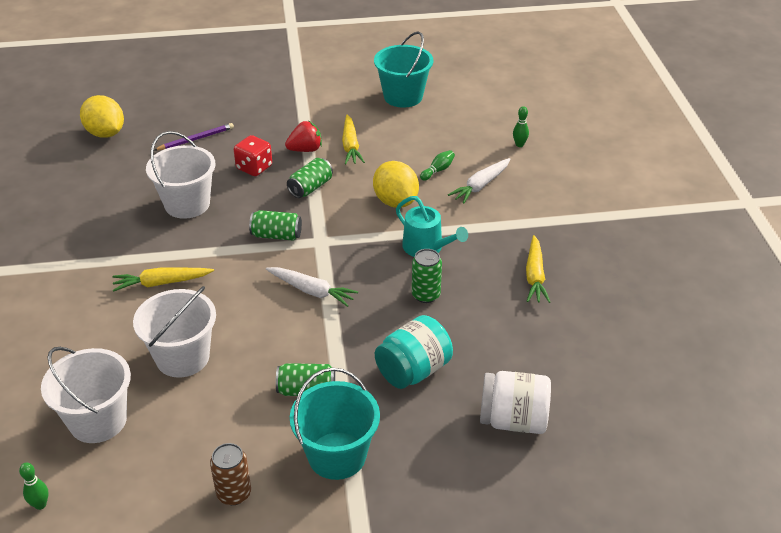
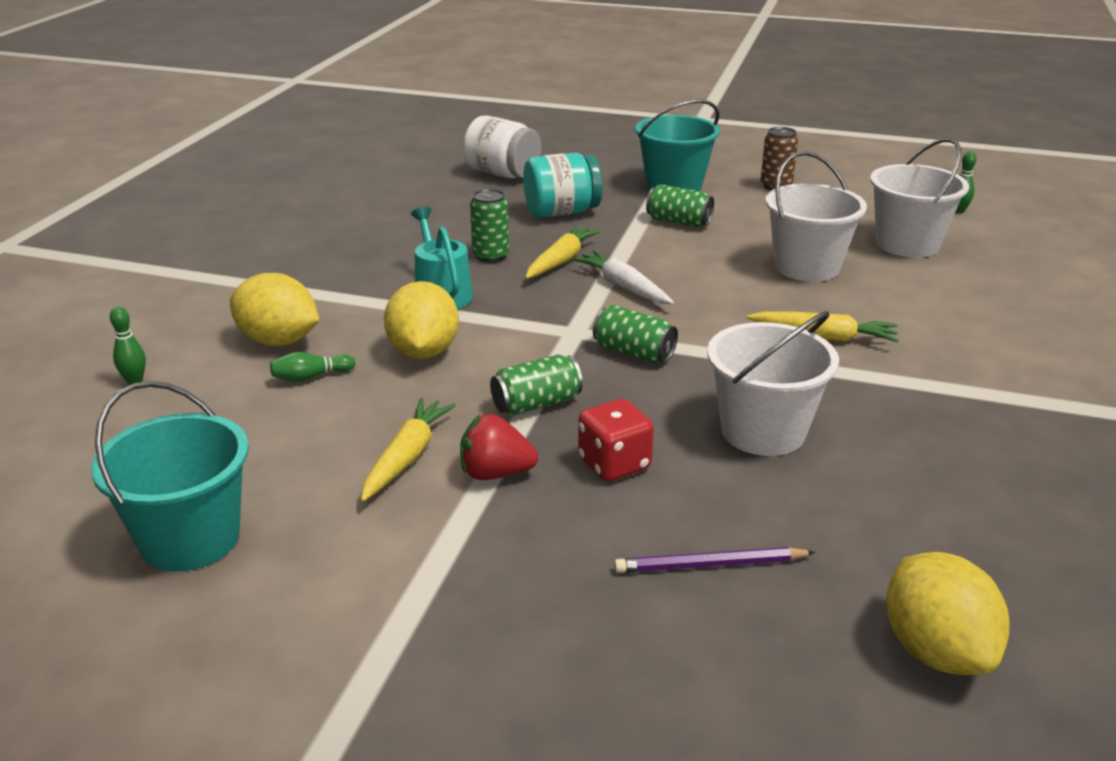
camera: 155 degrees left, 10 degrees down
(480, 185) = (278, 341): white carrot -> yellow lemon
(534, 276) = (351, 244): yellow carrot -> yellow carrot (561, 261)

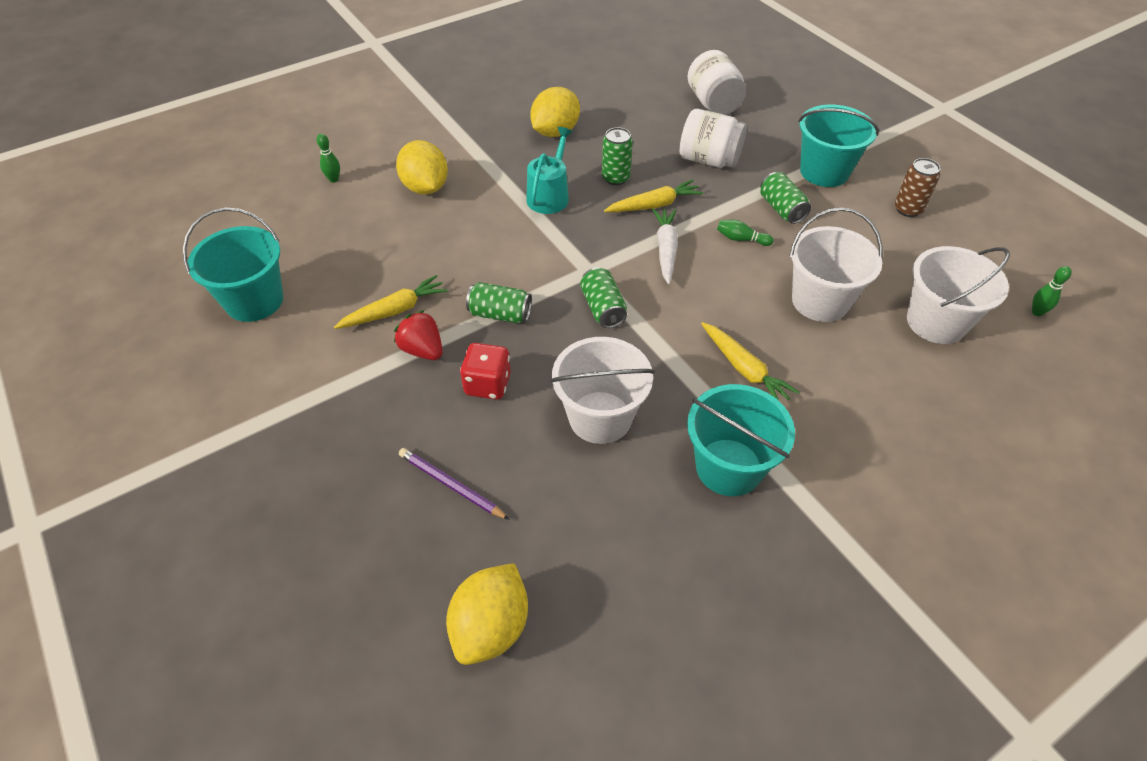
camera: 40 degrees right, 20 degrees up
(311, 377) = (412, 224): green bowling pin -> green bowling pin (741, 239)
(423, 352) = (487, 238): yellow lemon -> yellow lemon (555, 132)
(561, 212) = (709, 160): turquoise jar -> white jar
(922, 407) = (728, 467): none -> turquoise bucket

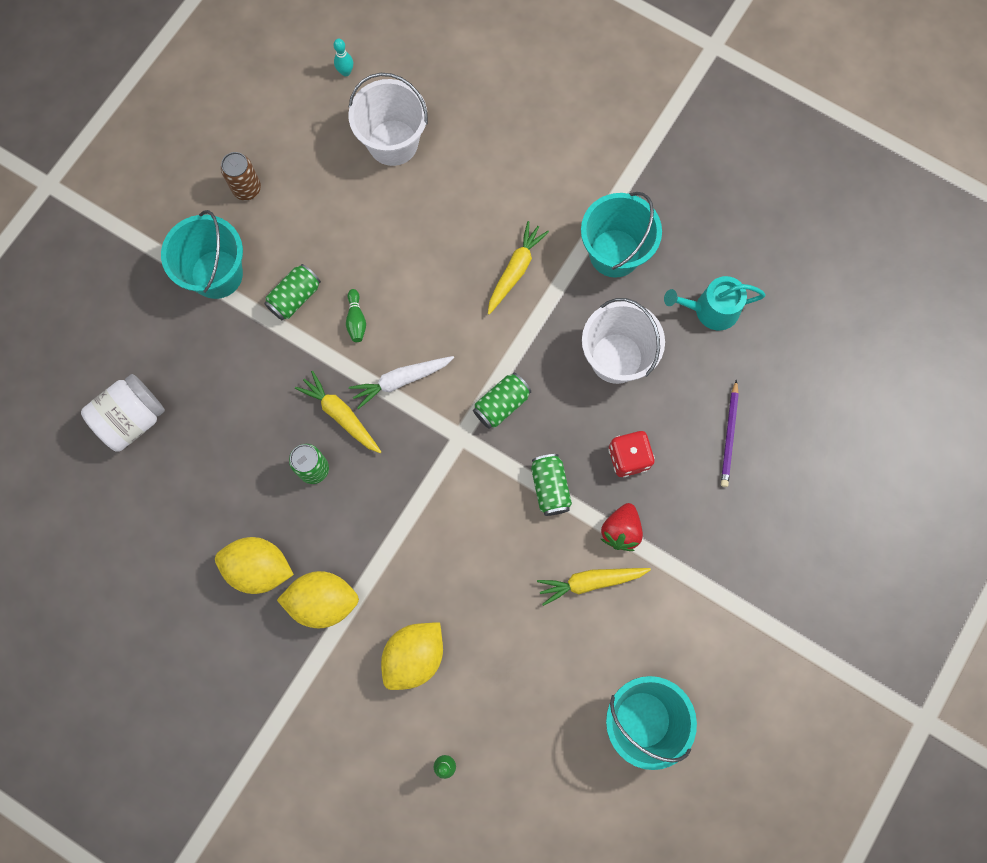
camera: 115 degrees left, 25 degrees up
(395, 310) = (590, 582): yellow carrot -> yellow carrot turned 45 degrees counterclockwise
(491, 627) = (811, 355): yellow lemon -> yellow lemon (323, 601)
(549, 196) = (371, 522): turquoise watering can -> turquoise watering can (711, 310)
(709, 160) = (243, 389): white jar -> none
(820, 301) = (409, 234): white bucket -> none
(1037, 312) = (346, 72): green bowling pin -> turquoise bowling pin

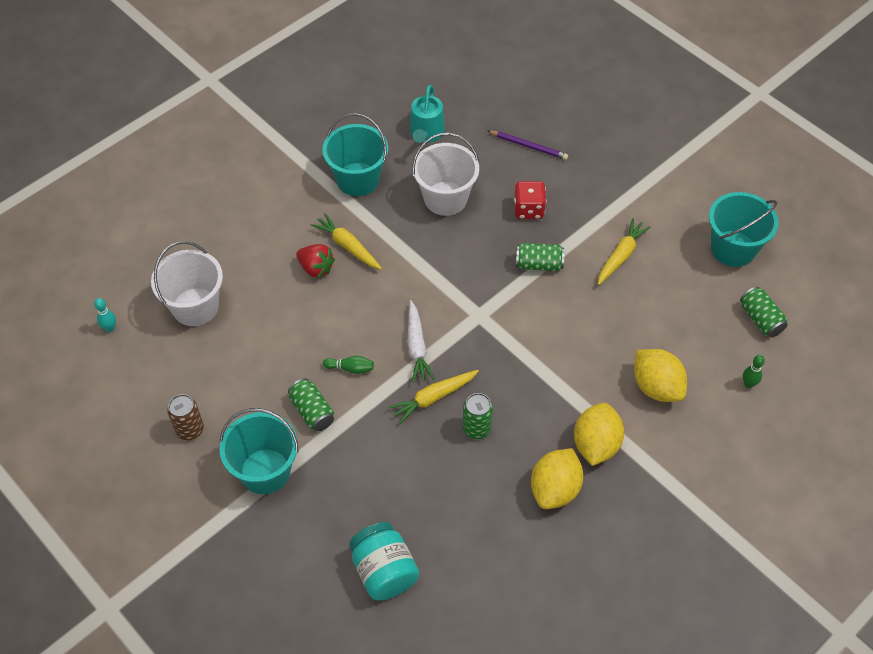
camera: 75 degrees left, 20 degrees down
(132, 419) = (384, 571): white jar -> turquoise jar
(501, 404) = (460, 281): green can -> green can (760, 319)
(590, 582) = (621, 256): yellow carrot -> yellow carrot turned 150 degrees counterclockwise
(621, 530) = (585, 228): red strawberry -> red strawberry (316, 268)

